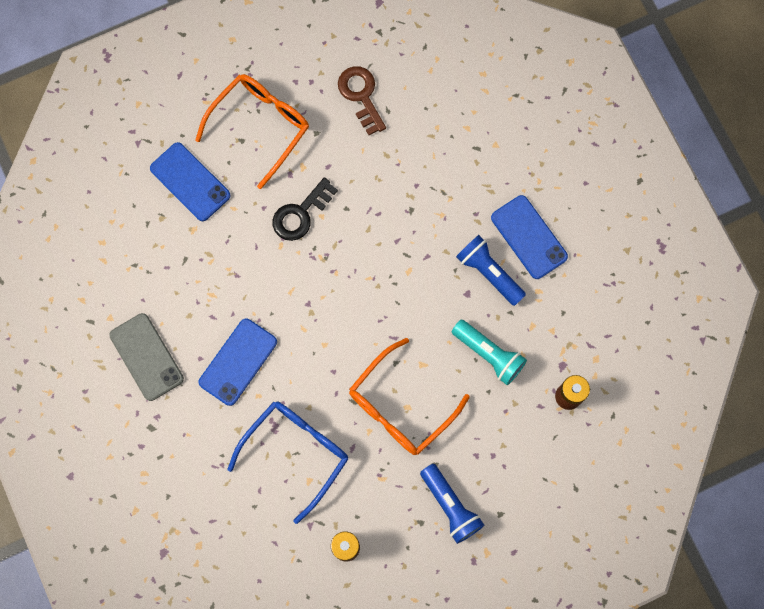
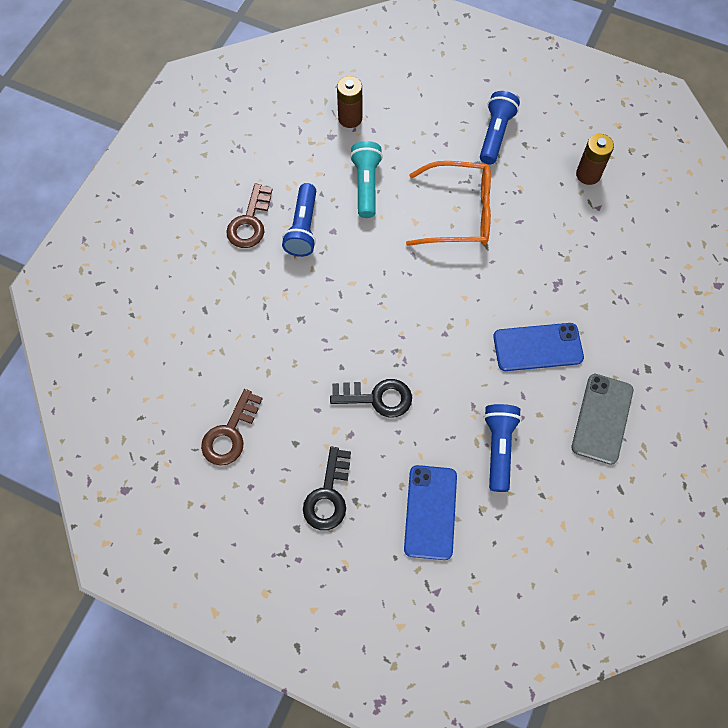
camera: 130 degrees left, 10 degrees down
(191, 265) = (499, 448): none -> blue flashlight
(260, 126) = (328, 495): orange glasses -> black key
(296, 452) = (560, 254): blue glasses -> none
(529, 237) = (250, 222): blue phone -> brown key

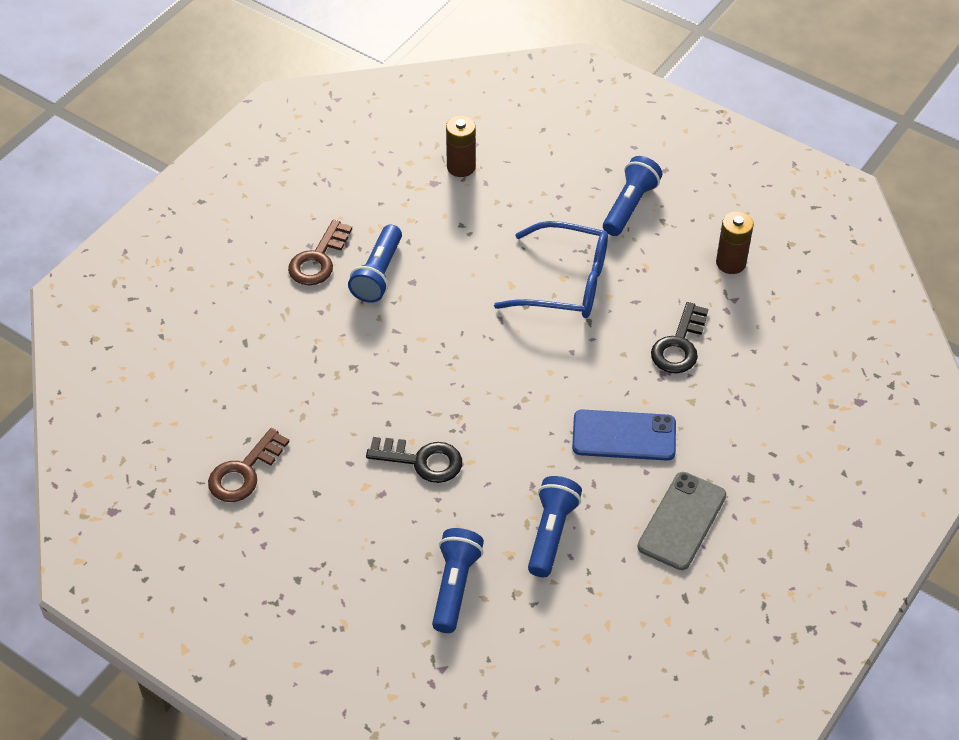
camera: 10 degrees right, 15 degrees down
(328, 495) = (341, 551): black key -> black key (679, 345)
(366, 185) = (463, 239): turquoise flashlight -> none
(430, 512) = (455, 586): blue phone -> blue flashlight
(459, 213) = (566, 283): orange glasses -> blue glasses

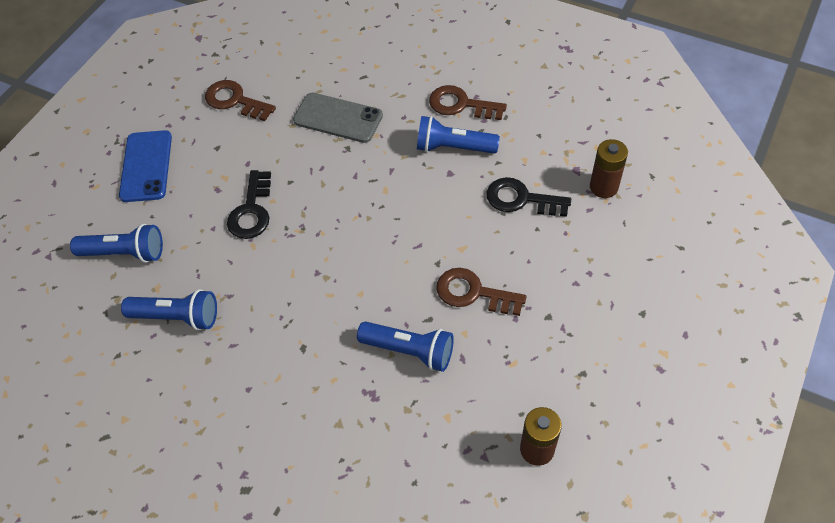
camera: 85 degrees right, 5 degrees up
(566, 283) = (473, 293): blue glasses -> brown key
(624, 435) = (289, 365): blue phone -> blue phone (146, 166)
(630, 206) = (595, 339): blue flashlight -> blue flashlight (409, 351)
(679, 345) = (410, 405): black key -> black key (521, 199)
(682, 521) = (190, 426): grey phone -> grey phone (338, 118)

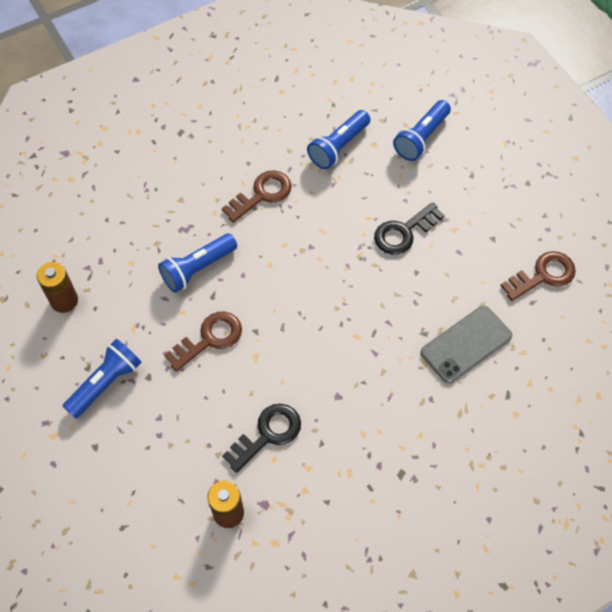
camera: 120 degrees right, 5 degrees up
(146, 166) = (504, 182): blue phone -> none
(252, 210) = (404, 232): black key -> black key turned 75 degrees counterclockwise
(453, 147) = (364, 417): blue flashlight -> blue flashlight (106, 383)
(461, 105) = (412, 458): brown key -> brown key (261, 194)

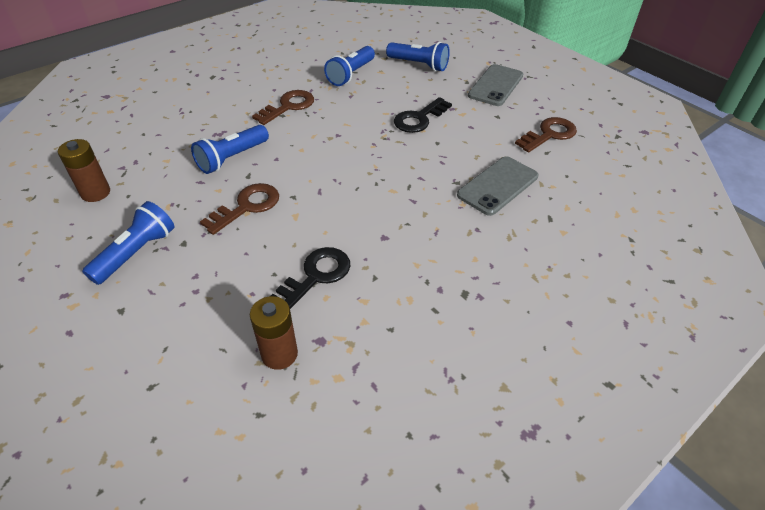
camera: 10 degrees left, 15 degrees down
(421, 138) = (419, 65): blue flashlight -> blue flashlight turned 90 degrees counterclockwise
(504, 186) = (496, 85): none -> grey phone

